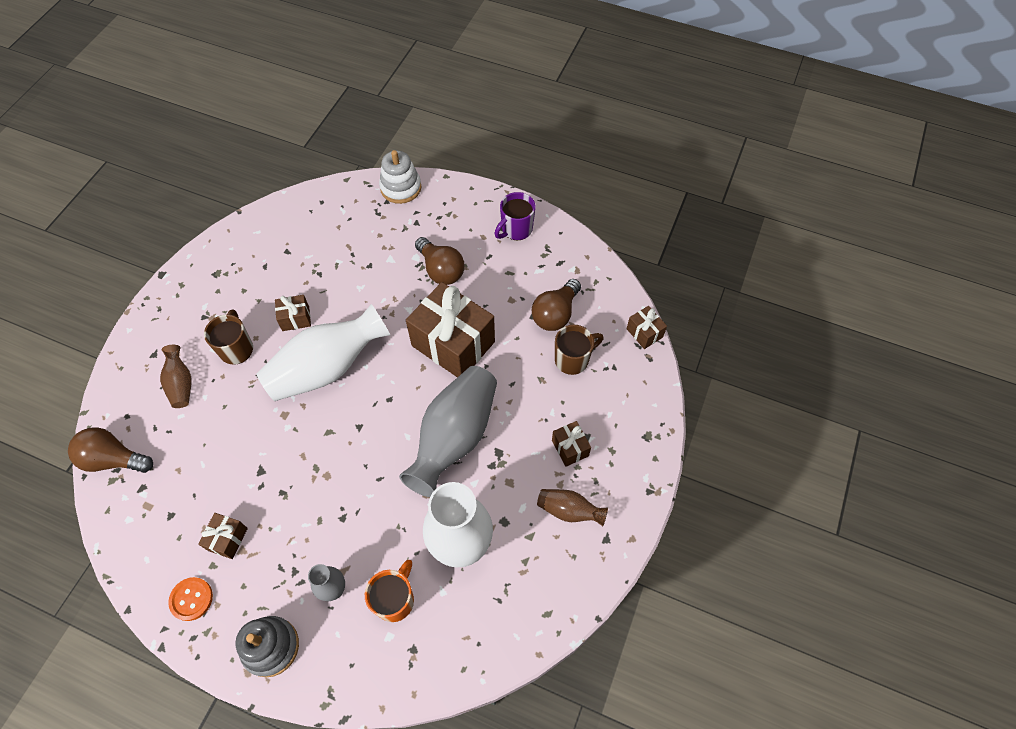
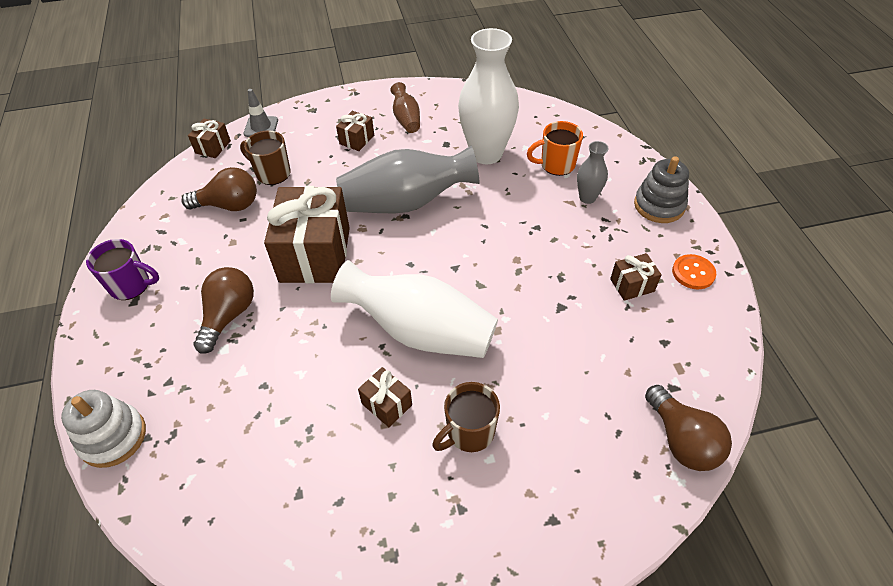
camera: 125 degrees left, 10 degrees down
(181, 384) = (555, 452): brown vase -> none
(648, 381) = (261, 127): none -> grey traffic cone

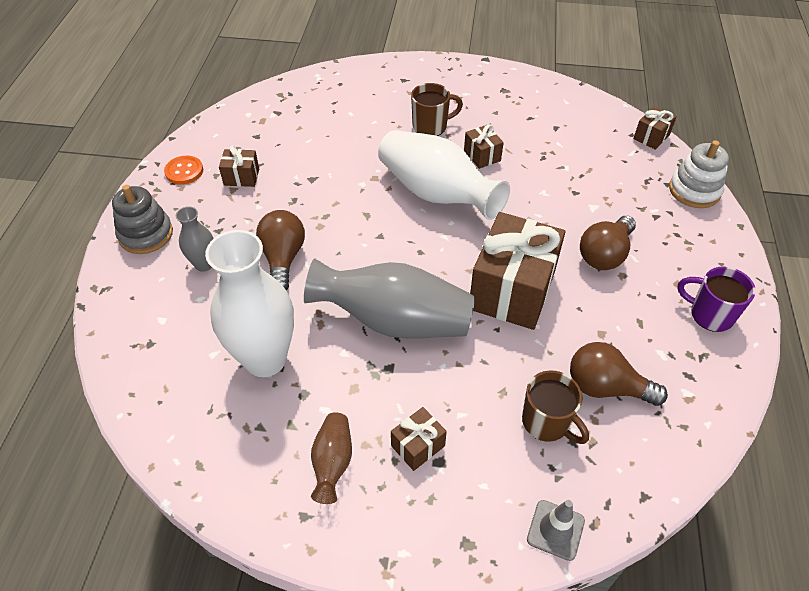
camera: 160 degrees left, 0 degrees up
(213, 147) = (632, 509): brown gift -> brown gift (651, 137)
(556, 165) = (199, 315): orange mug -> none
(682, 440) = (299, 89): brown light bulb -> brown light bulb (283, 258)

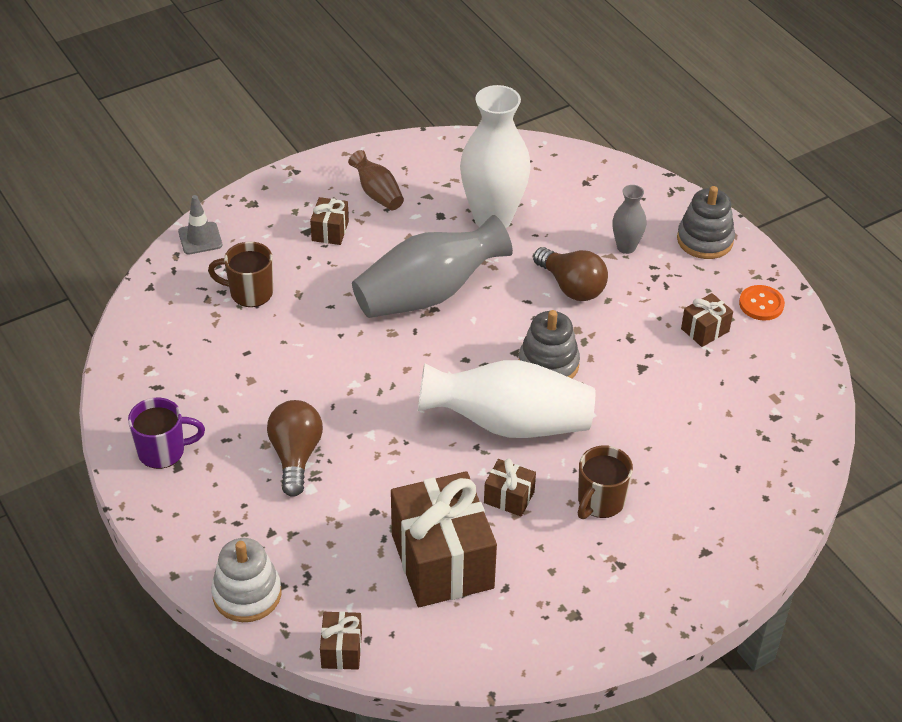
camera: 140 degrees right, 5 degrees down
(368, 215) = (548, 364): none -> grey stacking toy
(512, 290) = (355, 372): brown gift -> brown gift (442, 561)
(606, 387) = (220, 340): brown light bulb -> none

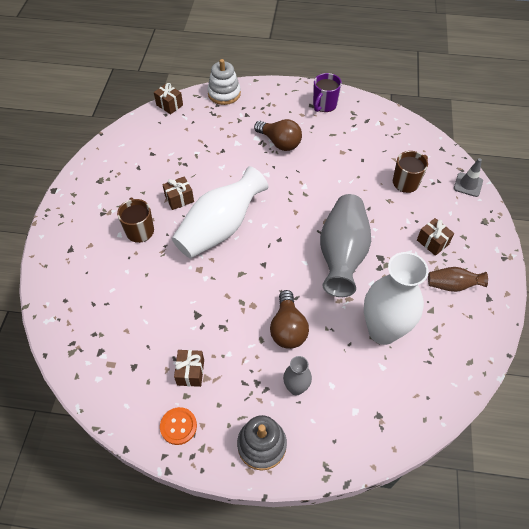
camera: 130 degrees right, 10 degrees up
(442, 561) = (173, 156): brown gift -> none
(548, 364) = (241, 272): grey stacking toy -> none
(572, 287) = (288, 328): brown light bulb -> brown light bulb turned 90 degrees counterclockwise

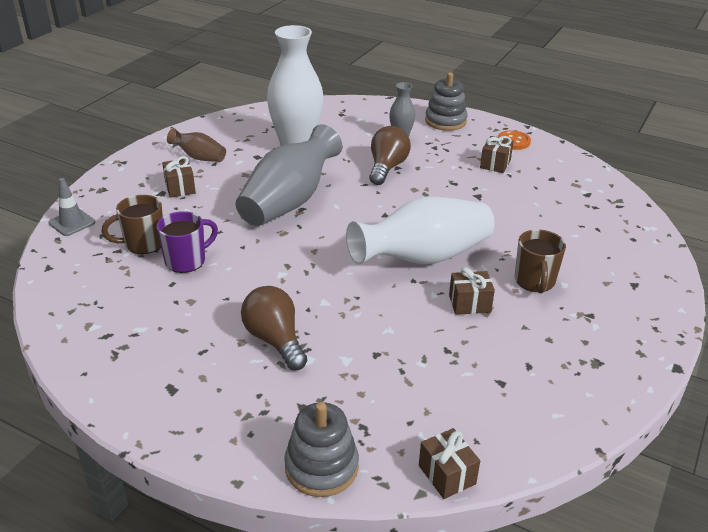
camera: 160 degrees left, 20 degrees down
(224, 94) = (321, 467): white stacking toy -> grey stacking toy
(324, 105) = (149, 382): purple mug -> purple mug (187, 261)

